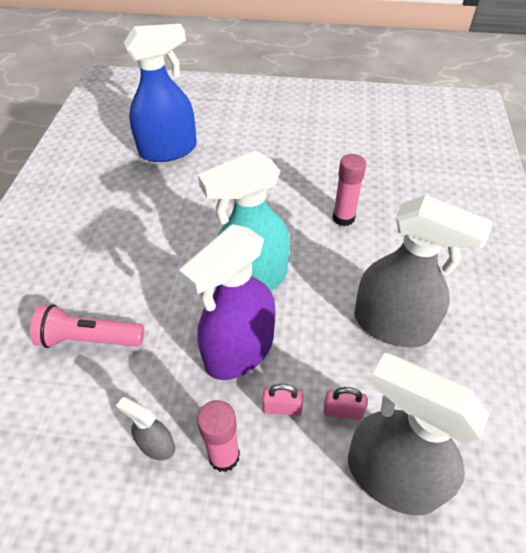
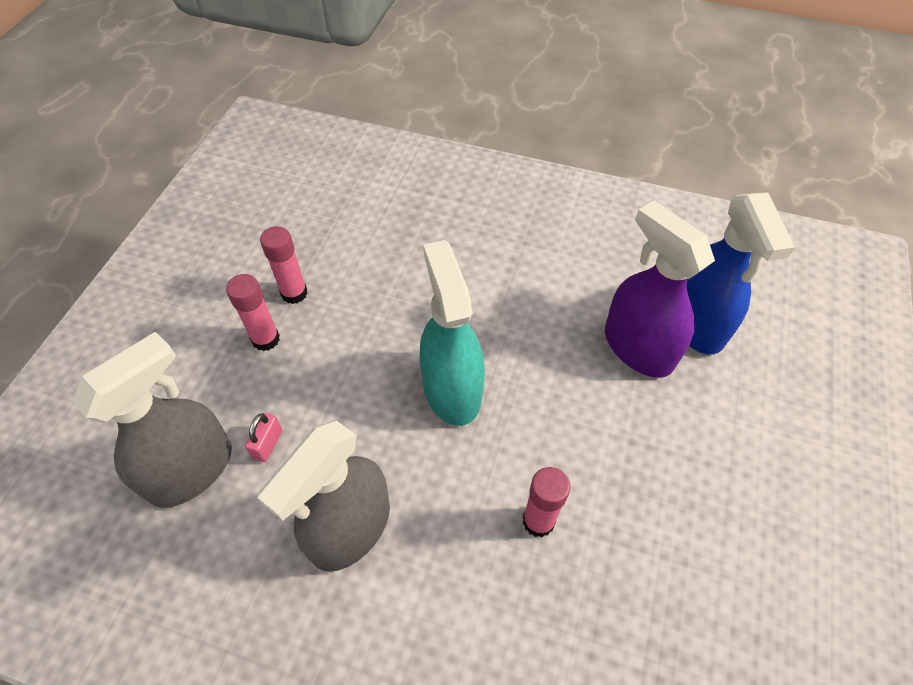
camera: 100 degrees right, 5 degrees up
(89, 338) = (413, 248): pink flashlight -> none
(156, 445) = (294, 293): grey spray bottle -> pink glue stick
(239, 350) = (364, 364): purple spray bottle -> purple spray bottle (638, 347)
(282, 408) = (291, 391): pink padlock -> none

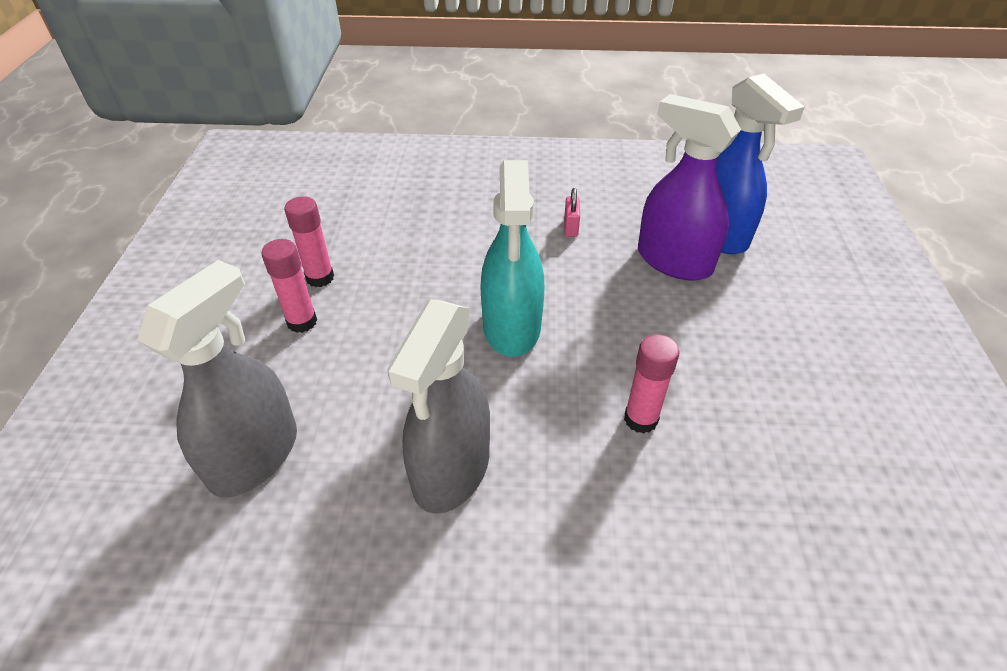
camera: 15 degrees left, 10 degrees down
(268, 444) = (335, 413): pink padlock -> pink padlock (571, 227)
(452, 389) = (511, 327): turquoise spray bottle -> turquoise spray bottle turned 150 degrees counterclockwise

